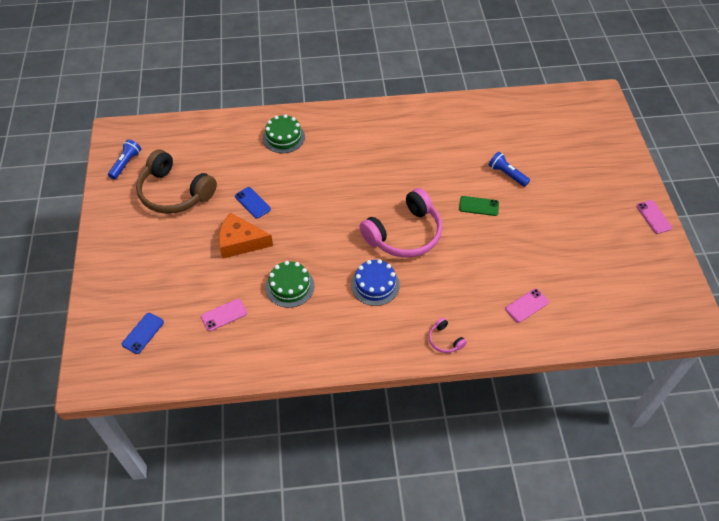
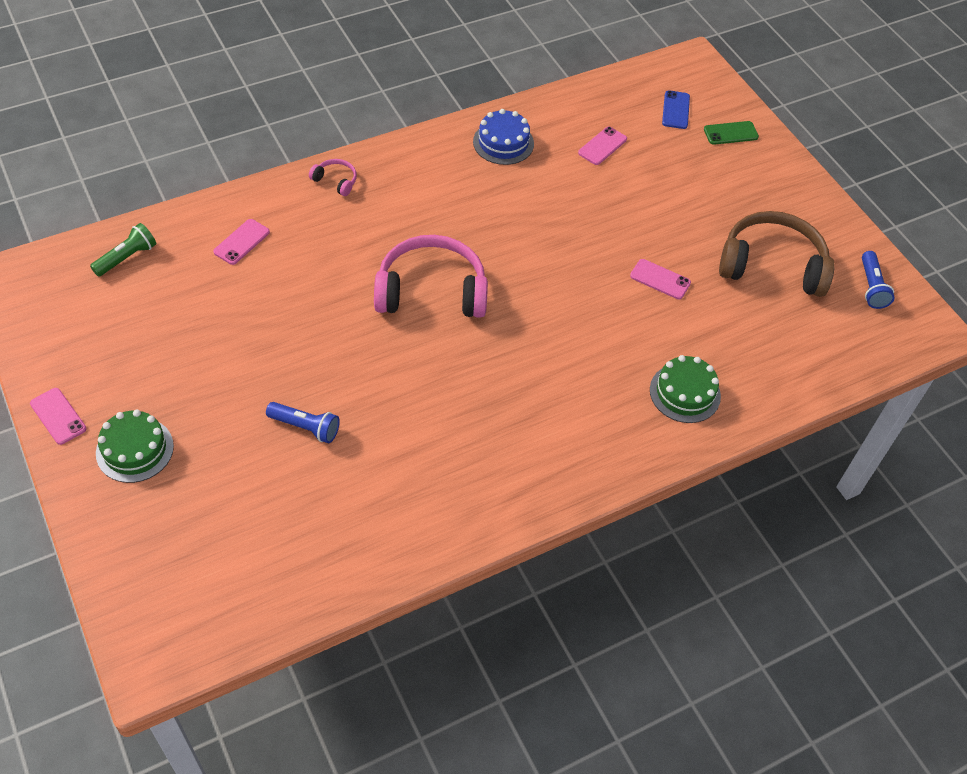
camera: 155 degrees right, 0 degrees up
(240, 242) = (639, 226): orange cheese -> none
(252, 203) = (660, 279): blue phone -> pink phone
(290, 286) = (546, 192): green cake -> green cake (135, 449)
(375, 285) = (443, 219): blue cake -> blue cake (503, 143)
(404, 234) = (431, 291): pink headphones -> pink headphones turned 60 degrees clockwise
(478, 206) = (338, 360): green phone -> green phone (730, 133)
(611, 315) = (127, 257): none -> green flashlight

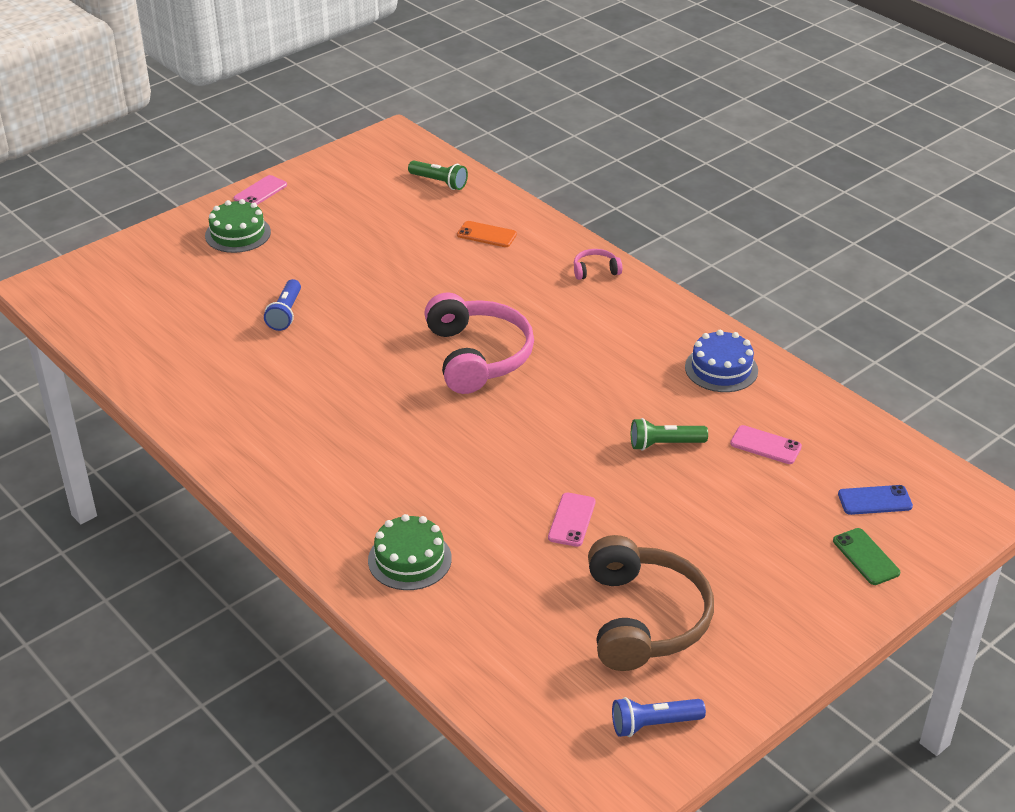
camera: 80 degrees right, 15 degrees down
(241, 242) = (486, 235): pink phone -> orange phone
(335, 181) = (595, 270): pink headphones -> pink headphones turned 120 degrees counterclockwise
(585, 201) = (664, 444): none -> green flashlight

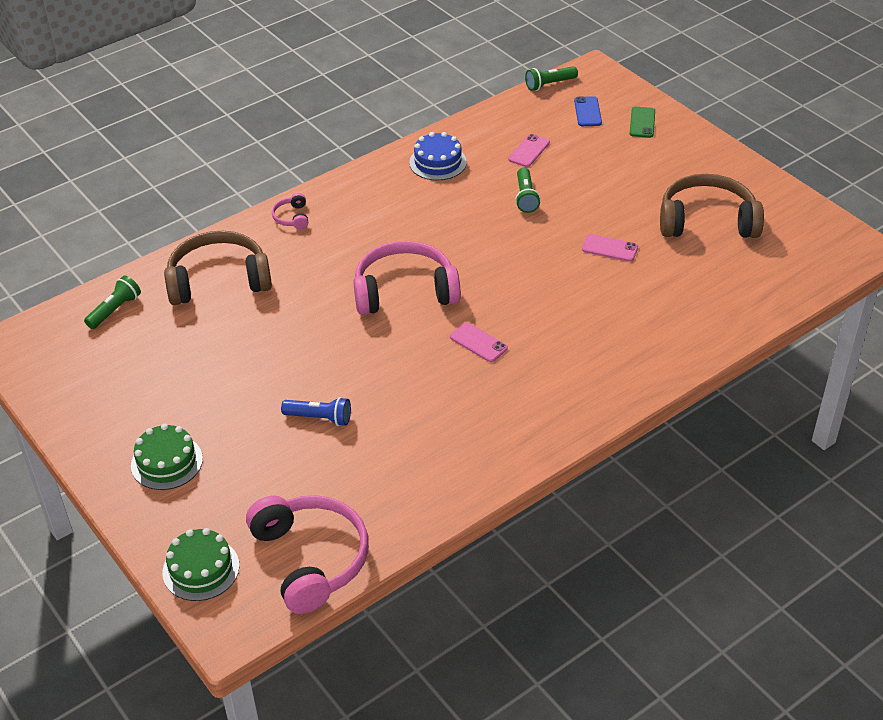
camera: 85 degrees left, 5 degrees up
(108, 323) = (311, 559): none -> pink headphones
(260, 192) = (87, 447): pink phone -> pink phone (478, 343)
(409, 559) = (656, 334): green cake -> green cake (201, 569)
(486, 235) = (218, 280): orange phone -> brown headphones
(653, 724) = (800, 224): blue flashlight -> none
(866, 557) = (642, 122): green phone -> green phone turned 60 degrees counterclockwise
(930, 462) = (549, 84): none -> green flashlight

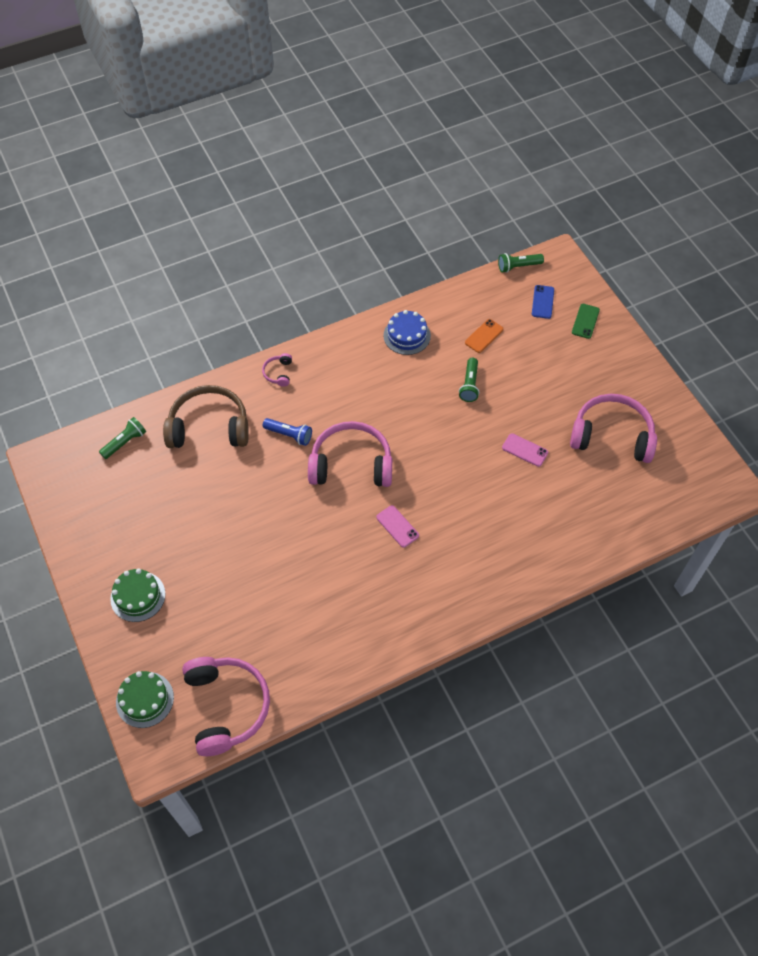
camera: 10 degrees right, 15 degrees up
(320, 418) = (260, 576): blue flashlight -> blue flashlight (289, 435)
(529, 151) = (484, 336): pink phone -> orange phone
(707, 221) = (612, 436): brown headphones -> pink headphones

